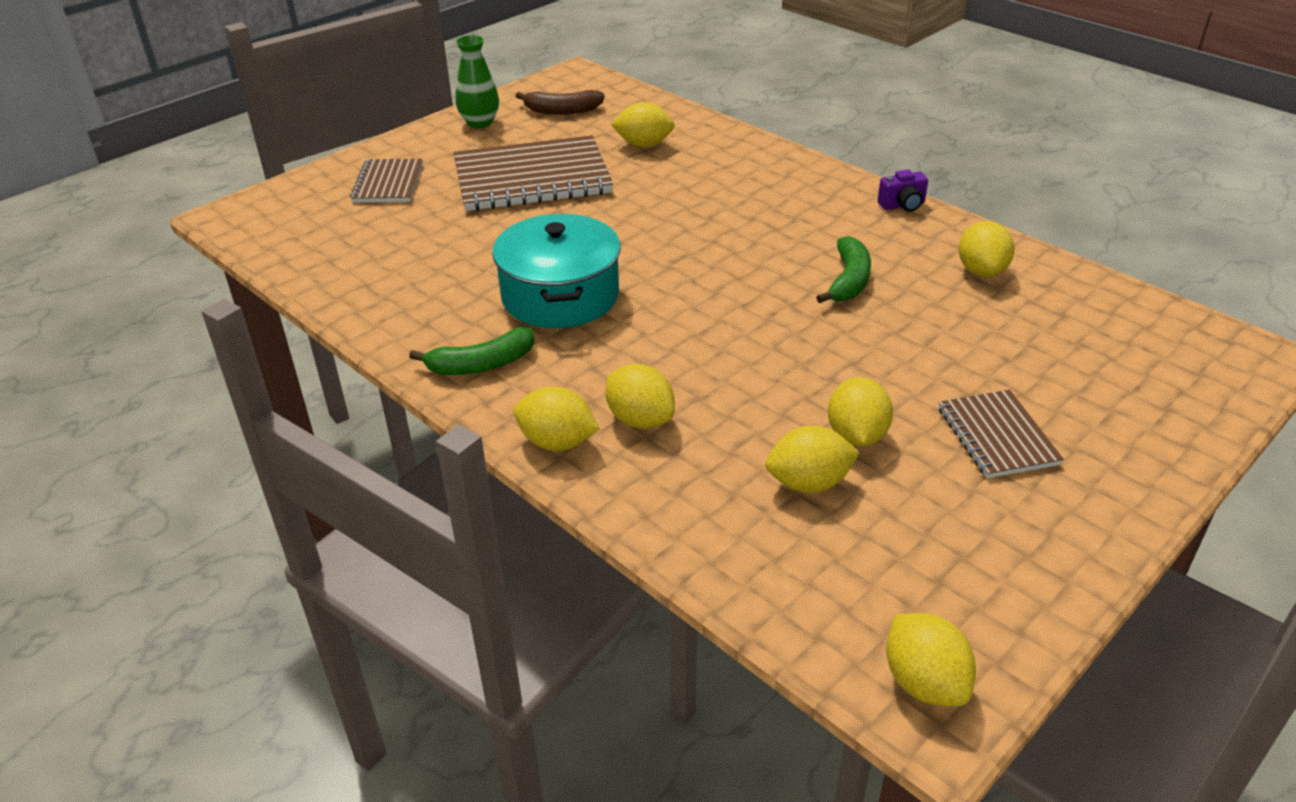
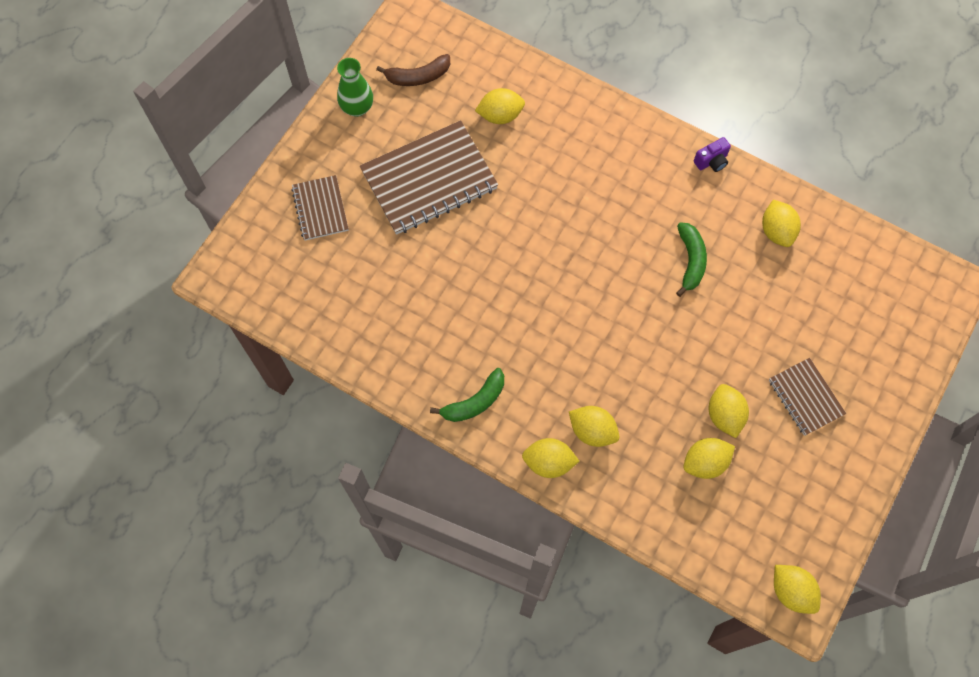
camera: 15 degrees left, 30 degrees up
(560, 295) = (501, 319): turquoise pot -> none

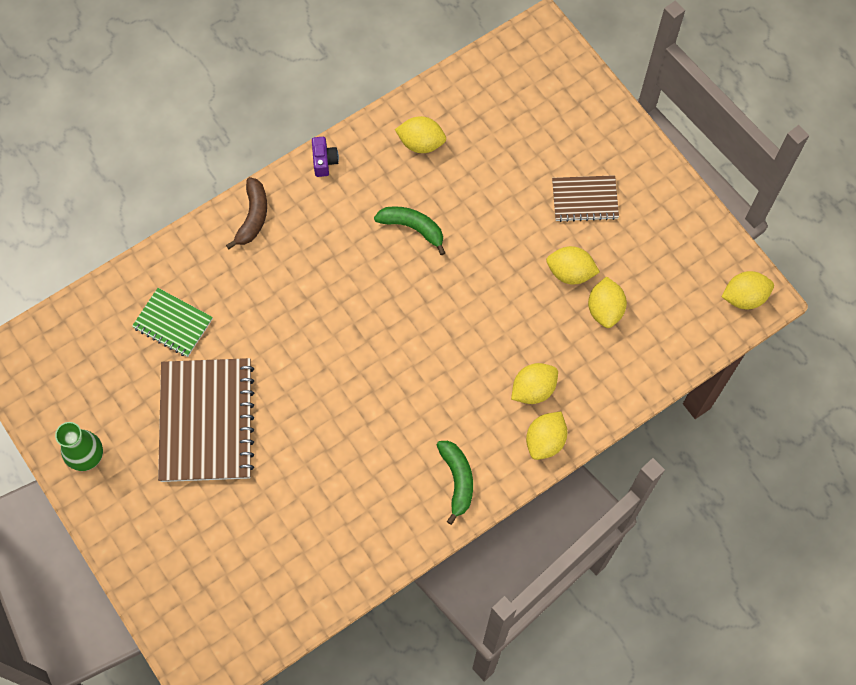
camera: 65 degrees left, 0 degrees up
(320, 209) = (182, 540): brown notebook -> none
(418, 76) = (85, 381): brown banana -> brown banana (253, 217)
(500, 115) = (173, 323): yellow lemon -> green notebook

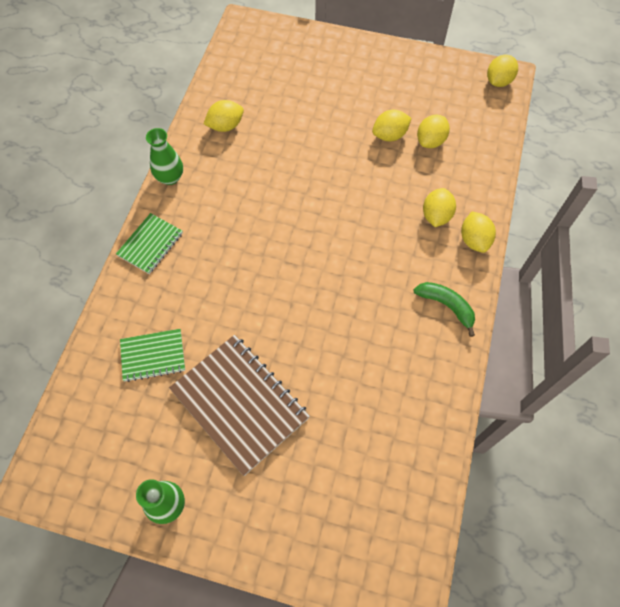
camera: 40 degrees left, 5 degrees down
(253, 217) = (150, 244): brown banana -> green notebook
(324, 161) = (170, 178): purple camera -> green vase
(413, 228) = (267, 177): green banana -> none
(584, 199) = (357, 91): brown notebook -> none
(605, 309) = (430, 141): yellow lemon -> yellow lemon turned 75 degrees clockwise

